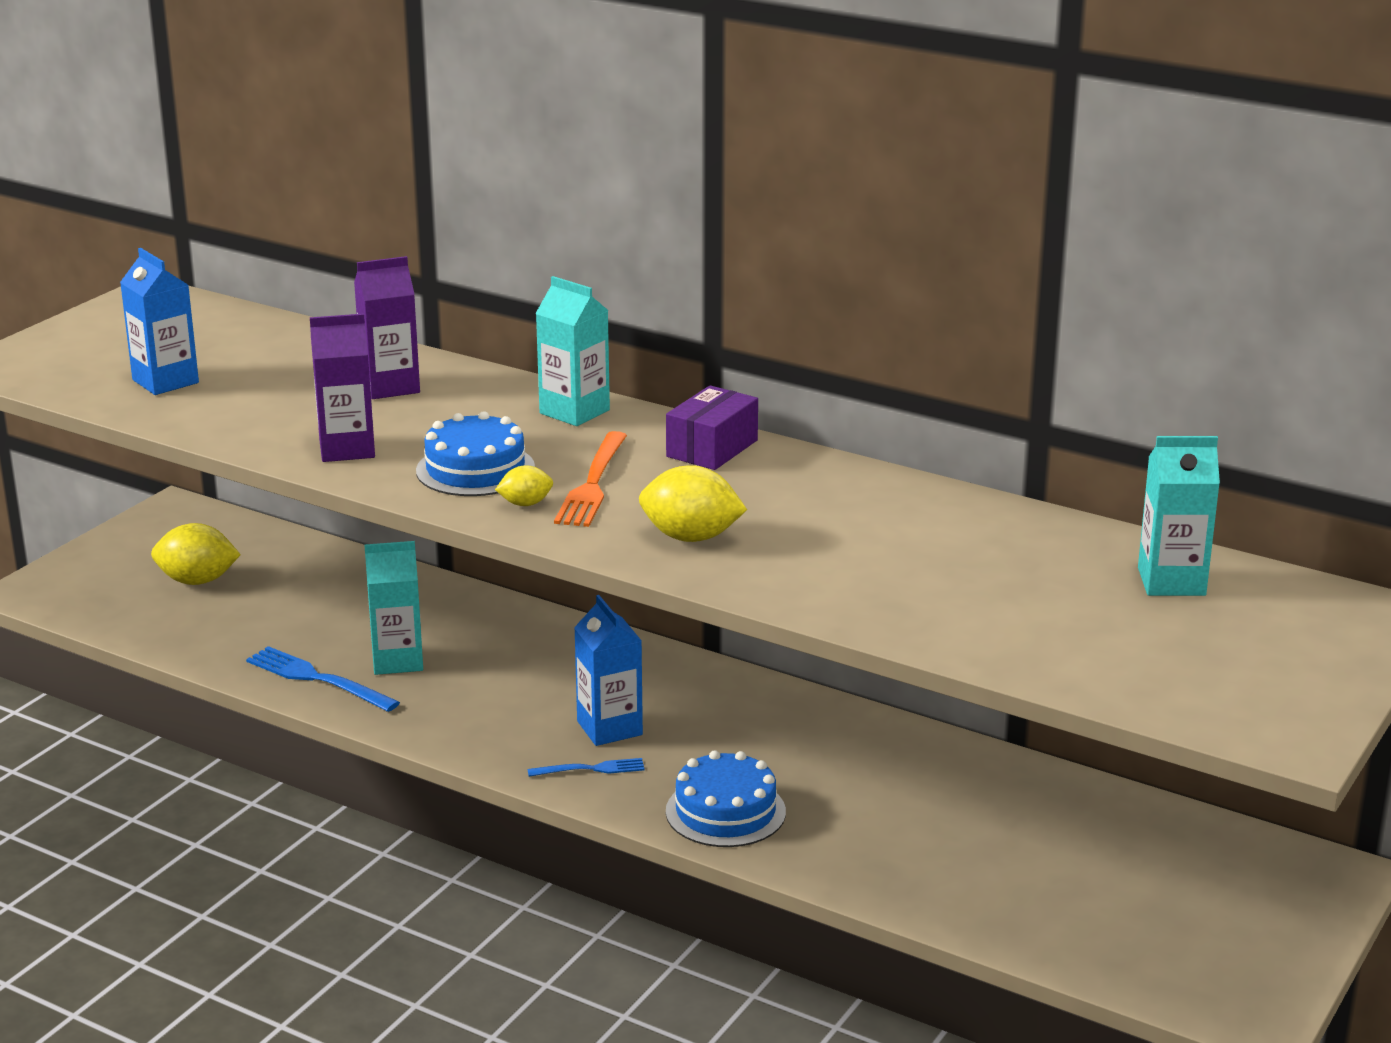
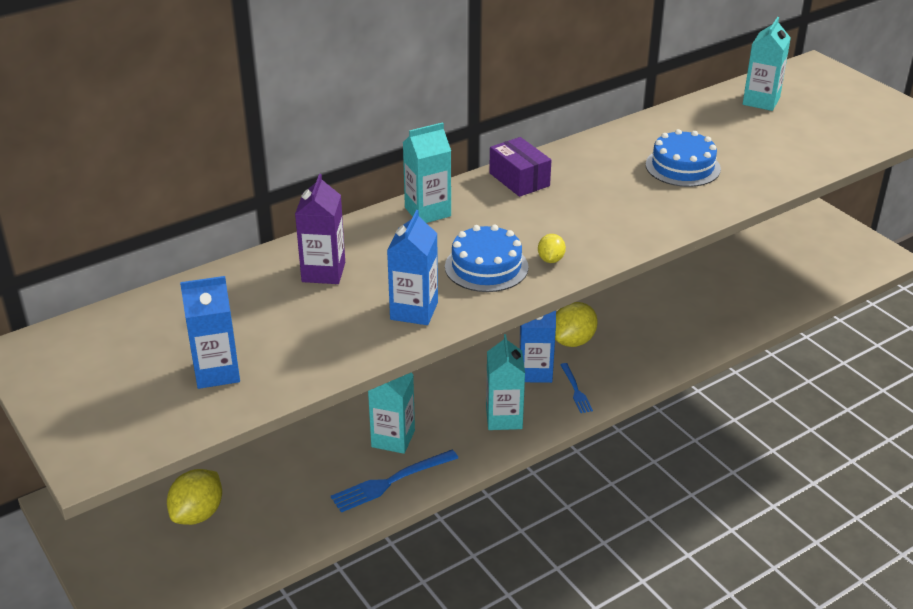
camera: 65 degrees left, 10 degrees up
(347, 449) = (414, 311): purple carton -> blue carton
(492, 727) = (504, 418): none -> turquoise carton
(592, 484) = (540, 230): orange fork -> none
(592, 769) = (576, 390): blue fork -> blue fork turned 150 degrees clockwise
(691, 537) = (633, 215): yellow lemon -> yellow lemon (573, 341)
(725, 812) = (648, 354): blue cake -> blue cake (682, 167)

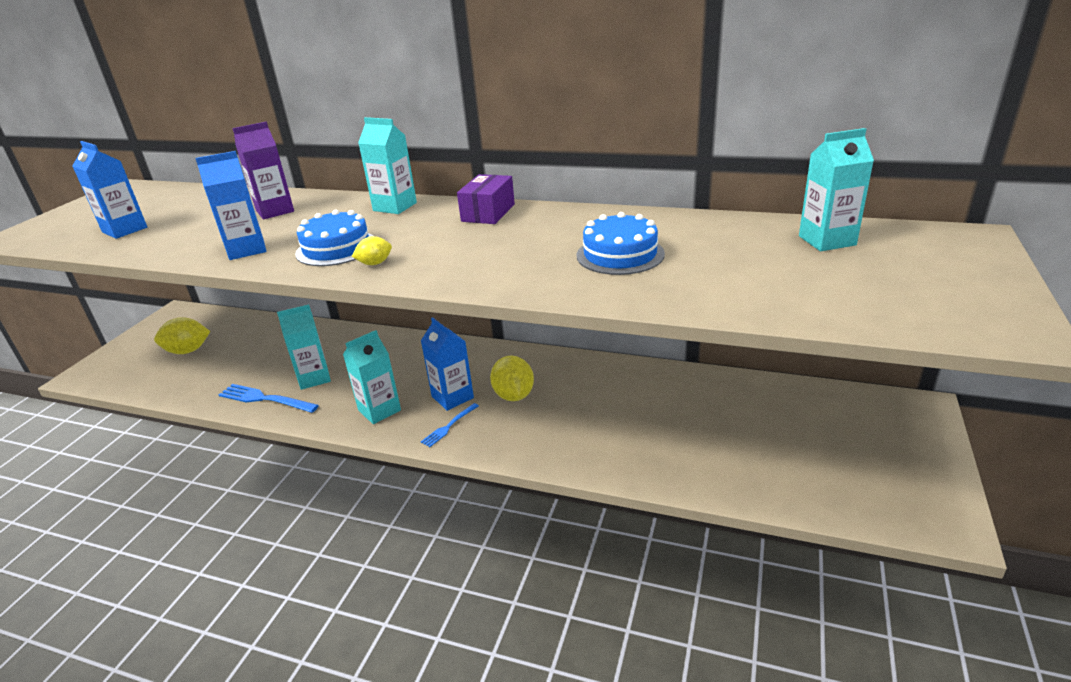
camera: 55 degrees right, 5 degrees down
(573, 341) = (514, 395): yellow lemon -> yellow lemon turned 75 degrees clockwise

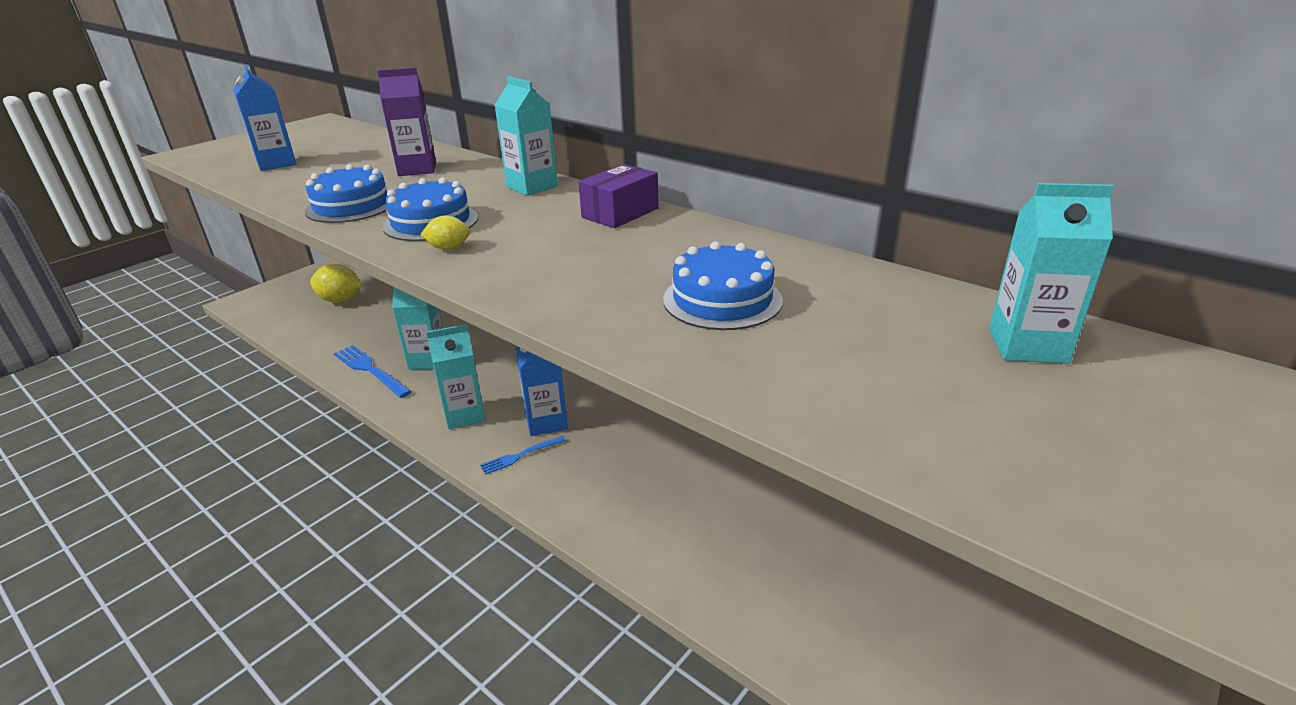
camera: 20 degrees right, 0 degrees up
(247, 249) = (351, 206): blue carton -> blue cake
(514, 395) = (612, 439): yellow lemon -> none

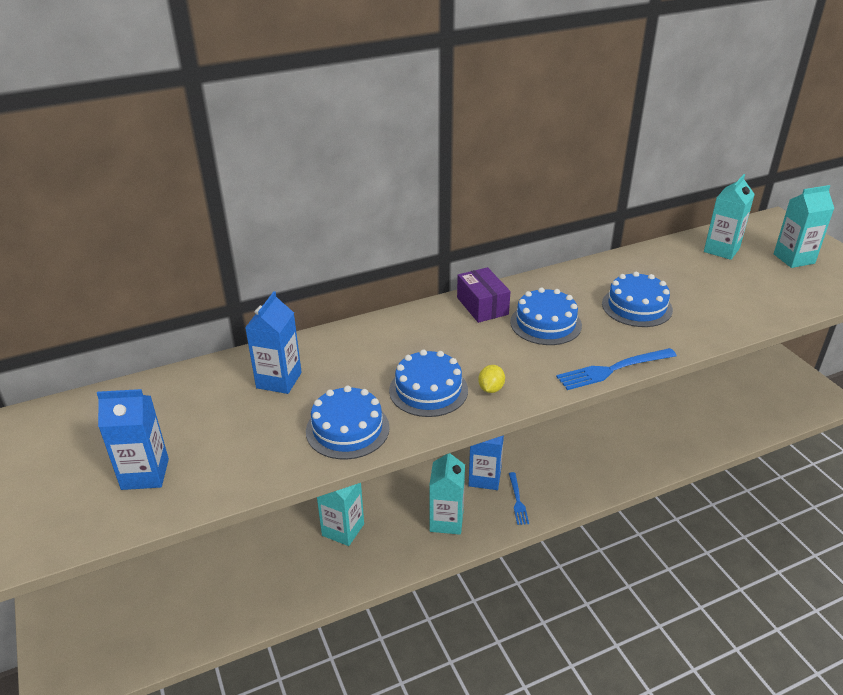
camera: 65 degrees left, 5 degrees up
(340, 300) = (153, 584): yellow lemon -> none
(369, 370) = (328, 574): blue fork -> blue fork (612, 370)
(417, 169) = (279, 380): purple carton -> blue carton
(532, 186) = (391, 330): turquoise carton -> turquoise carton (794, 259)
(614, 250) = (545, 323): none -> blue cake

